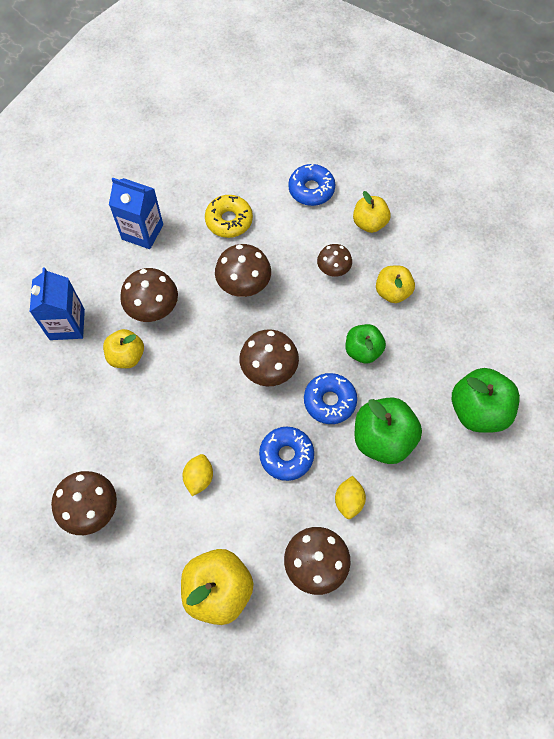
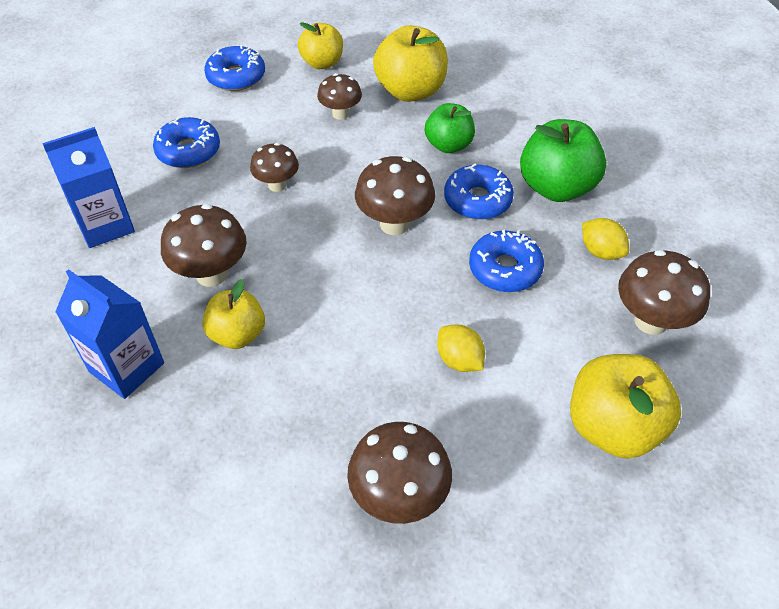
camera: 50 degrees left, 15 degrees down
(229, 220) = (188, 151): yellow donut -> blue donut
(244, 286) = (277, 185): brown mushroom -> brown mushroom, size x0.64
(392, 292) = (410, 91): yellow apple -> yellow apple, size x1.57
(478, 410) = (589, 111): green apple -> none

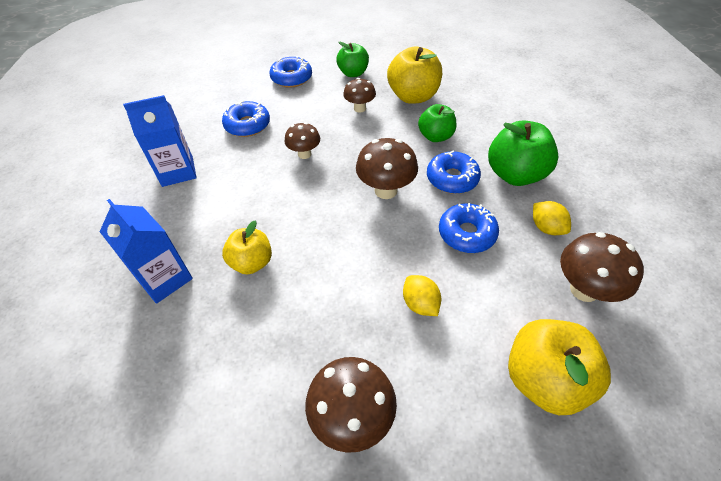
camera: 10 degrees right, 0 degrees up
(211, 274) = (243, 214): brown mushroom -> none
(322, 63) = (353, 73): yellow apple -> green apple

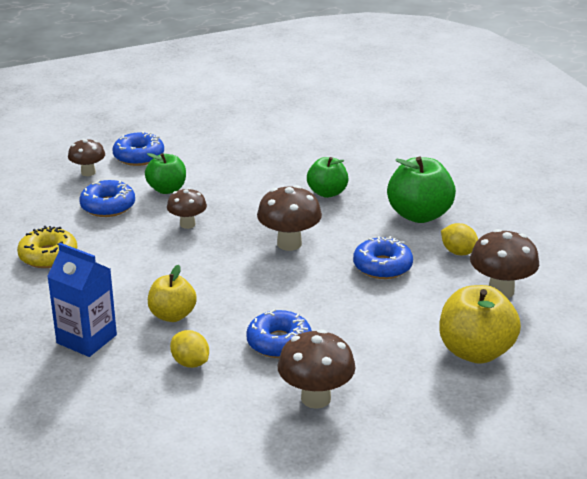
camera: 15 degrees left, 20 degrees down
(177, 171) = (48, 256): blue carton -> yellow donut
(353, 73) = (212, 144): green apple -> green apple (167, 189)
(360, 108) = (233, 177): brown mushroom -> brown mushroom (88, 172)
(413, 96) = (290, 159): yellow apple -> none
(420, 304) = (352, 321): yellow lemon -> yellow lemon (190, 363)
(452, 178) = (355, 226): blue donut -> blue donut (279, 342)

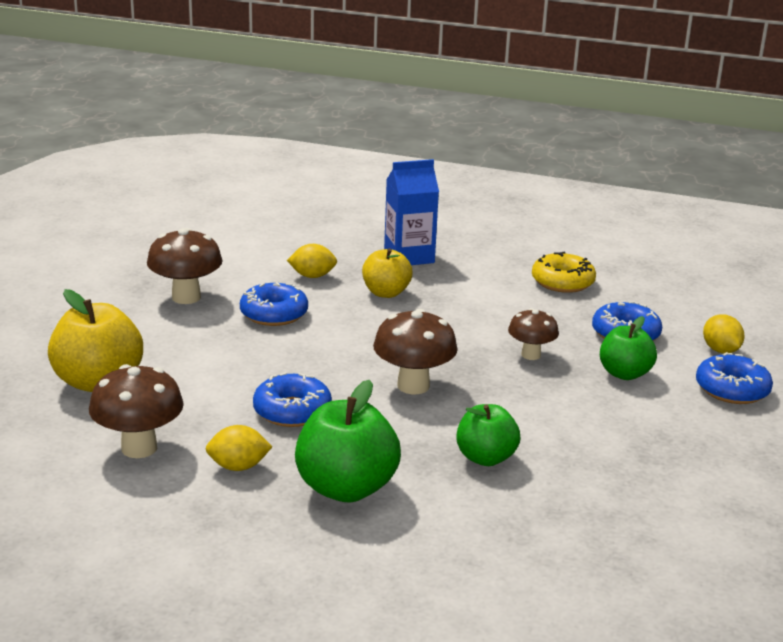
camera: 130 degrees right, 5 degrees down
(88, 172) = (720, 350): brown mushroom -> yellow lemon

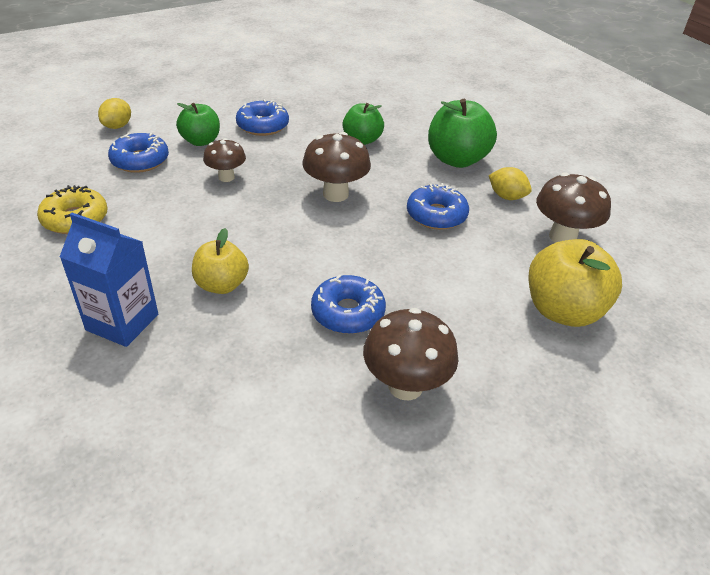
camera: 140 degrees left, 15 degrees up
(312, 276) = (250, 347): yellow lemon -> none
(732, 389) = (169, 109): blue donut -> blue donut (262, 126)

